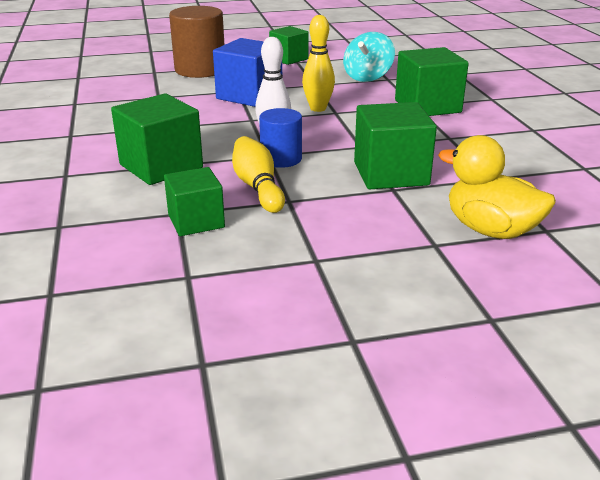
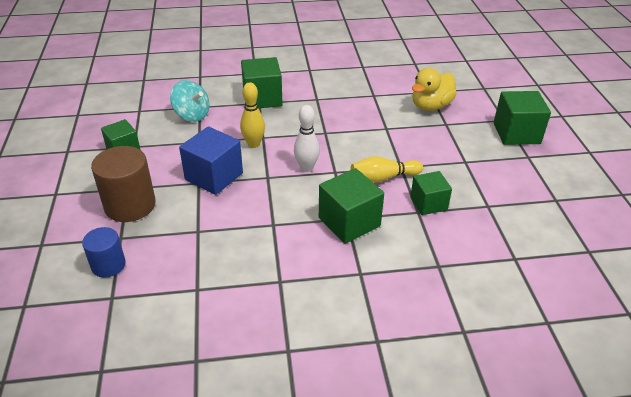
camera: 85 degrees left, 10 degrees up
(281, 159) = (342, 166): blue cylinder -> blue cylinder (108, 265)
(391, 174) = (367, 126): green cube -> green cube (516, 133)

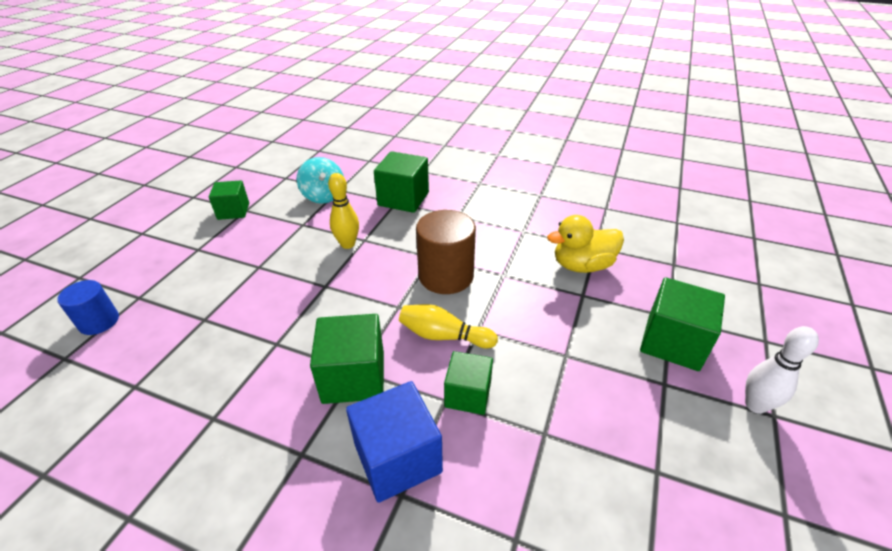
camera: 30 degrees right, 0 degrees up
(130, 205) = (180, 267): brown cylinder -> brown cylinder (446, 276)
(214, 176) = (278, 265): blue cube -> blue cube (397, 458)
(306, 168) = (373, 290): white bowling pin -> white bowling pin (755, 405)

